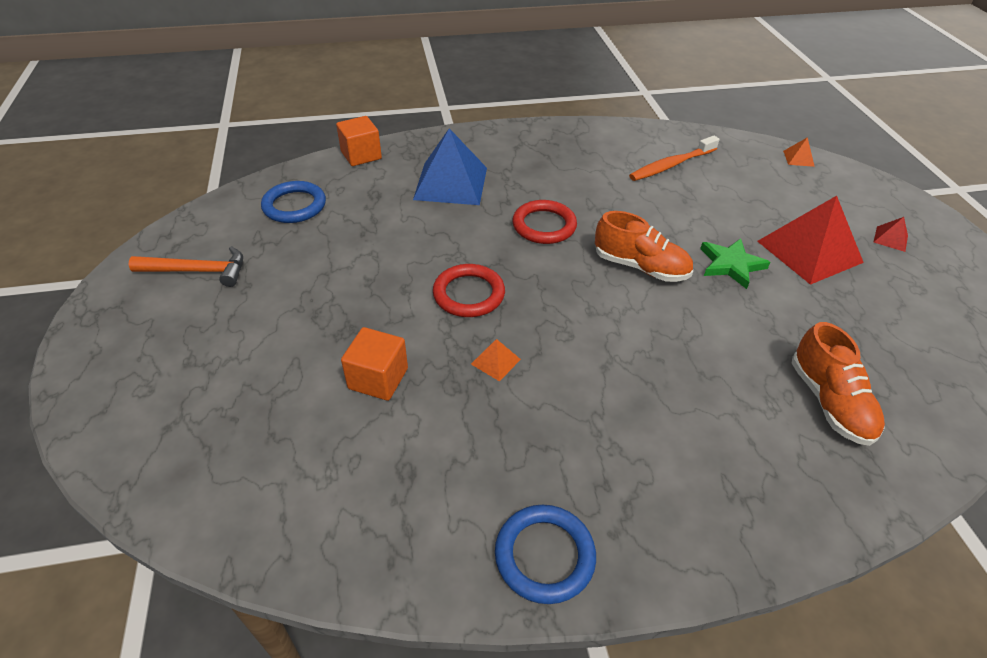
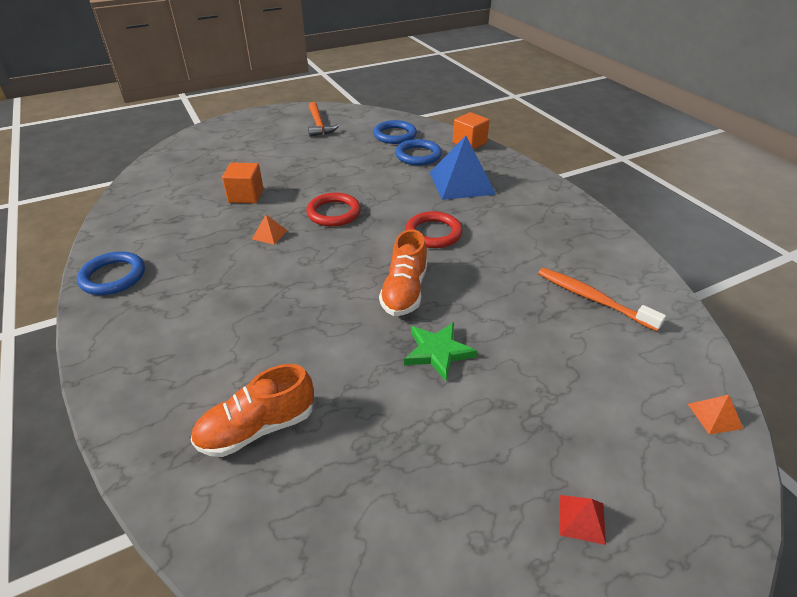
camera: 75 degrees right, 5 degrees down
(365, 199) = (418, 155): none -> blue ring
(809, 251) = (498, 421): red pyramid -> none

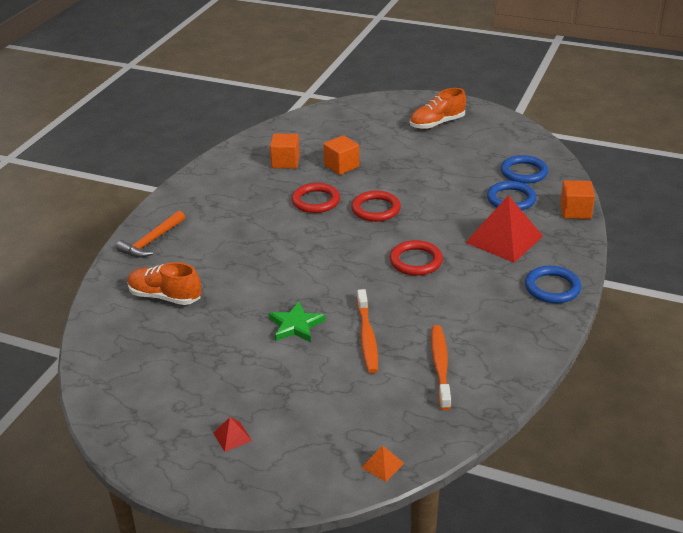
camera: 50 degrees right, 5 degrees down
(113, 276) = (205, 179): blue ring -> blue ring (552, 288)
(184, 218) = (285, 162): none -> orange cube
(269, 234) = (316, 201): orange pyramid -> red ring
(319, 125) = (478, 133): orange hammer -> orange hammer (151, 241)
(404, 291) = (334, 283): orange shoe -> orange shoe (437, 123)
(461, 183) = (504, 239): blue pyramid -> red pyramid
(508, 317) = (367, 337): none -> orange toothbrush

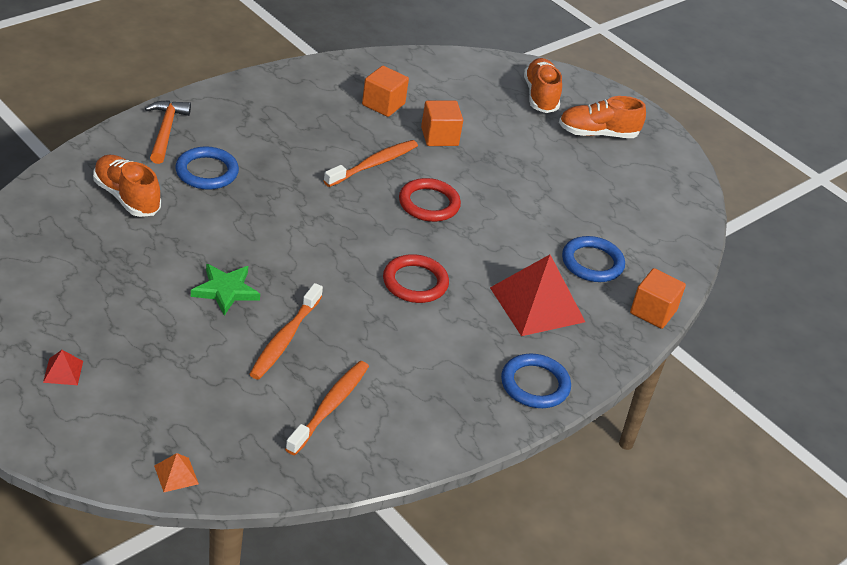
camera: 20 degrees right, 5 degrees up
(151, 241) = (166, 131): orange hammer -> orange hammer turned 120 degrees clockwise
(316, 201) = (373, 164): red ring -> orange toothbrush
(380, 116) = (540, 96): none -> orange shoe
(524, 172) = (640, 238): blue ring -> blue ring (207, 172)

